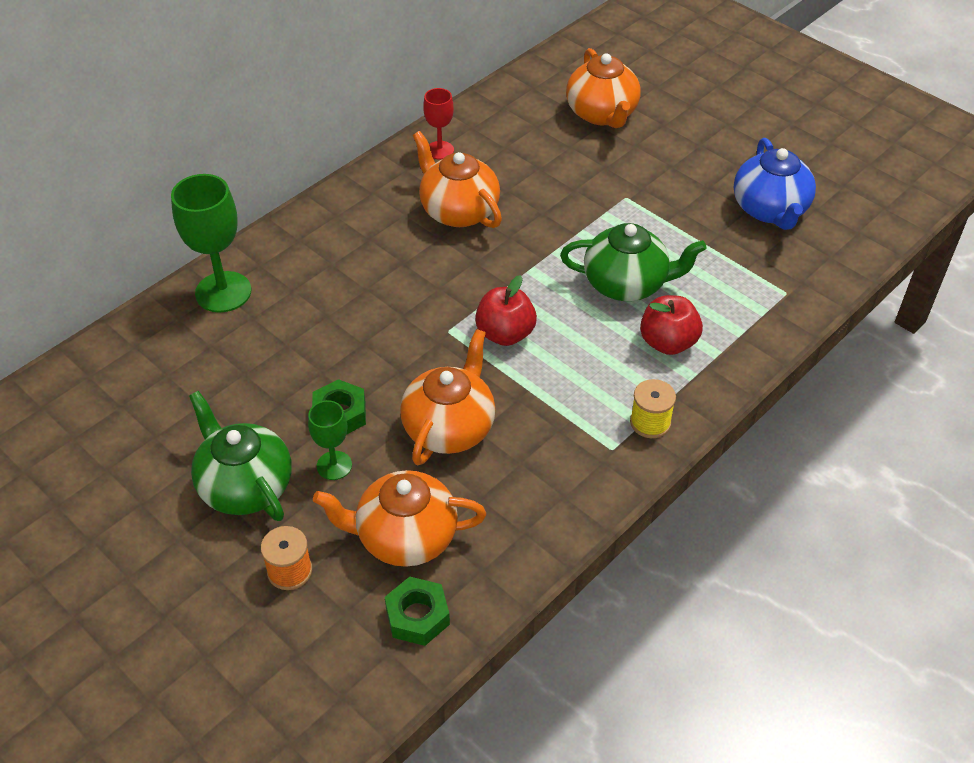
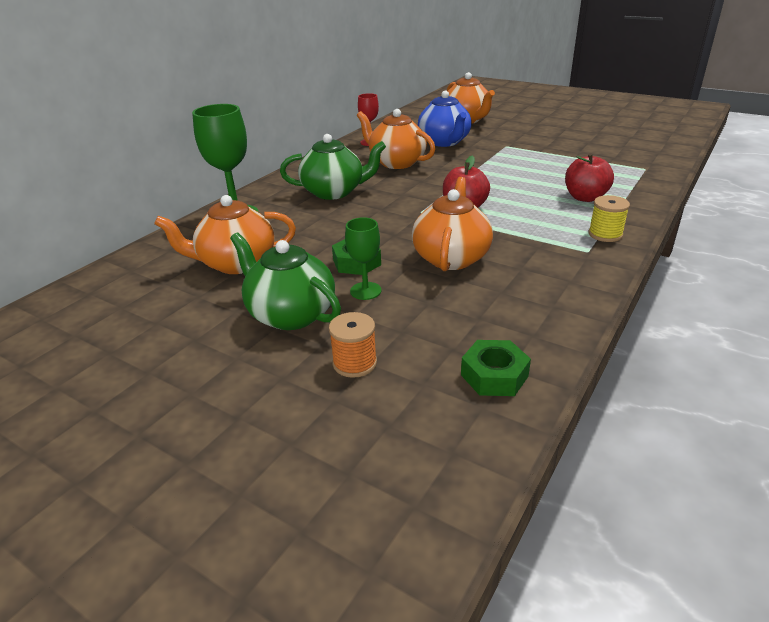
camera: 10 degrees left, 15 degrees down
(405, 537) = (451, 324): orange teapot -> orange teapot (236, 263)
(626, 284) = (535, 177): green teapot -> green teapot (334, 192)
(770, 210) = (603, 140): blue teapot -> blue teapot (444, 142)

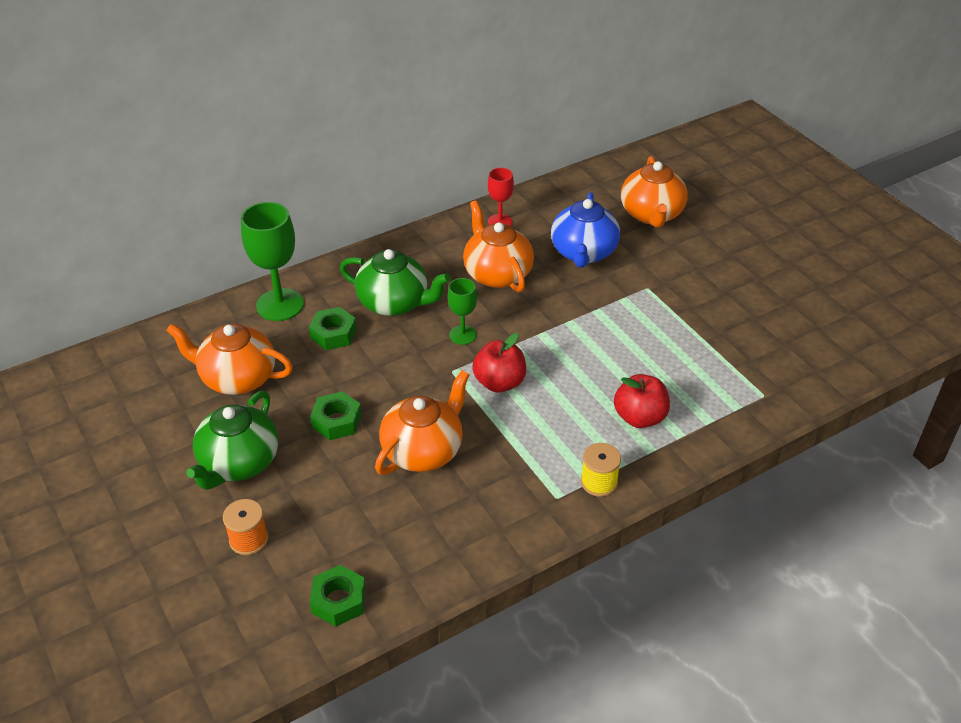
camera: 25 degrees right, 10 degrees up
(290, 314) = (239, 463): green teapot -> green teapot turned 135 degrees counterclockwise
(300, 218) = (333, 334): none -> green nut
(365, 291) = (316, 462): green goblet -> green goblet (462, 335)

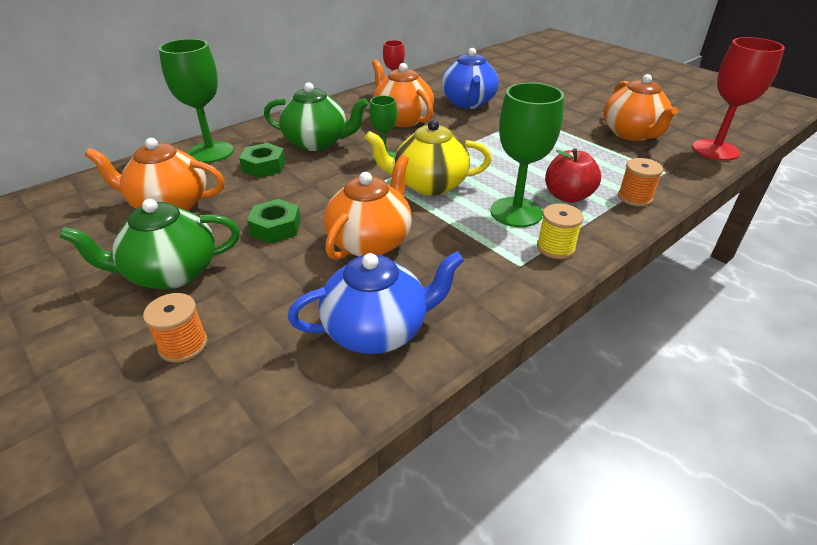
camera: 10 degrees left, 5 degrees down
(239, 463) = (171, 273): green teapot -> green teapot turned 60 degrees clockwise
(339, 600) = (303, 398): green nut -> none
(409, 548) = (377, 330): none -> blue teapot
(499, 382) = (429, 185): red apple -> yellow teapot
(577, 432) = (516, 212): none -> green goblet
(651, 214) = (511, 80): orange teapot -> orange teapot (632, 134)
(710, 428) = (634, 197): none -> orange spool
(841, 369) = (715, 150): none -> red goblet

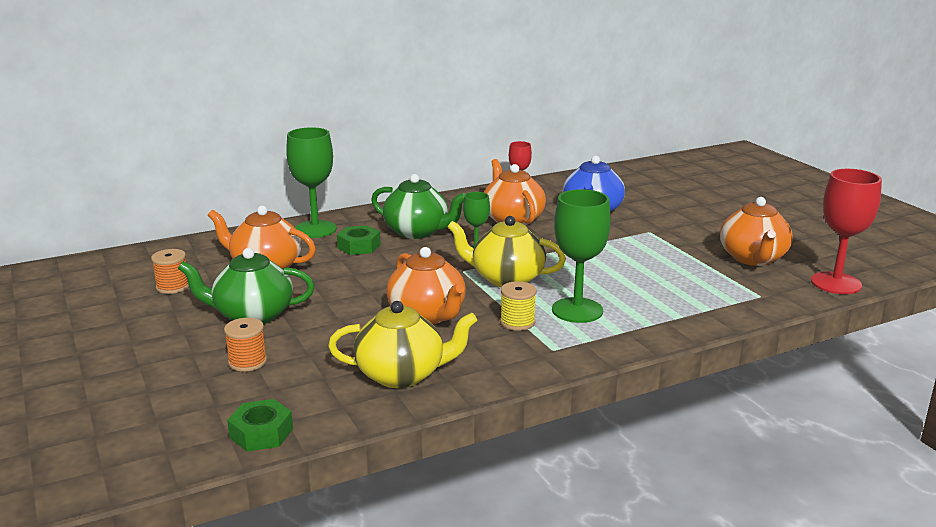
camera: 15 degrees right, 15 degrees down
(276, 227) = (350, 295): green nut -> green nut (261, 433)
(370, 241) = (428, 315): orange teapot -> orange teapot turned 105 degrees clockwise
(377, 330) = (402, 375): blue teapot -> yellow teapot
(555, 247) = (595, 341): yellow spool -> yellow spool (517, 322)
(568, 196) = (638, 304): red apple -> none
(634, 197) = (707, 313): orange spool -> orange spool (173, 287)

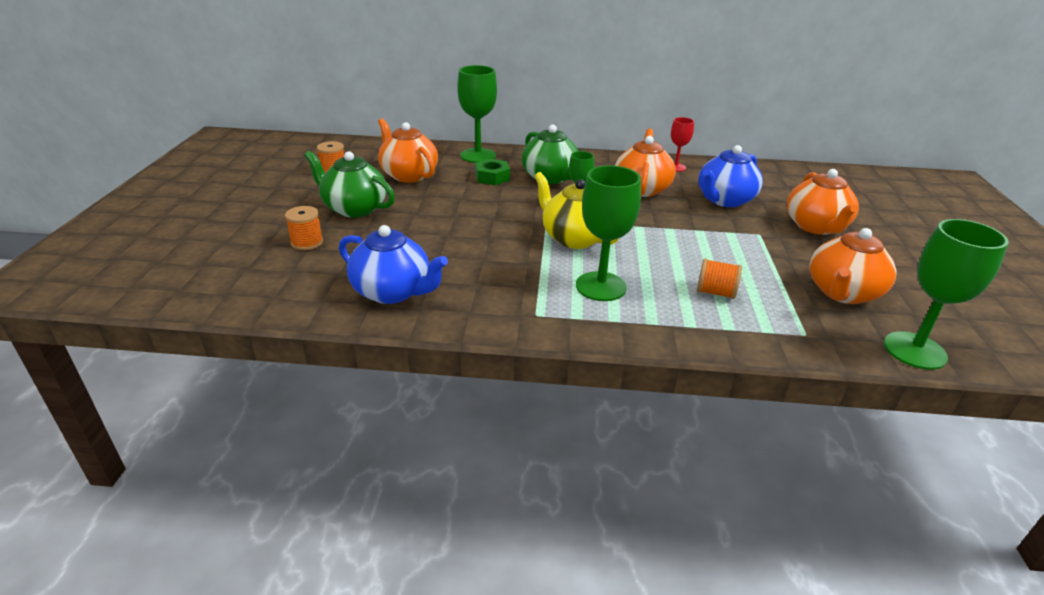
camera: 30 degrees right, 10 degrees up
(261, 433) = (246, 301): green nut -> none
(402, 375) = (393, 292): yellow teapot -> blue teapot
(428, 315) = (473, 249): orange teapot -> orange teapot (816, 227)
(517, 322) = (536, 279): yellow spool -> none
(668, 286) = (715, 292): none -> orange spool
(836, 283) = (914, 350): red goblet -> green goblet

